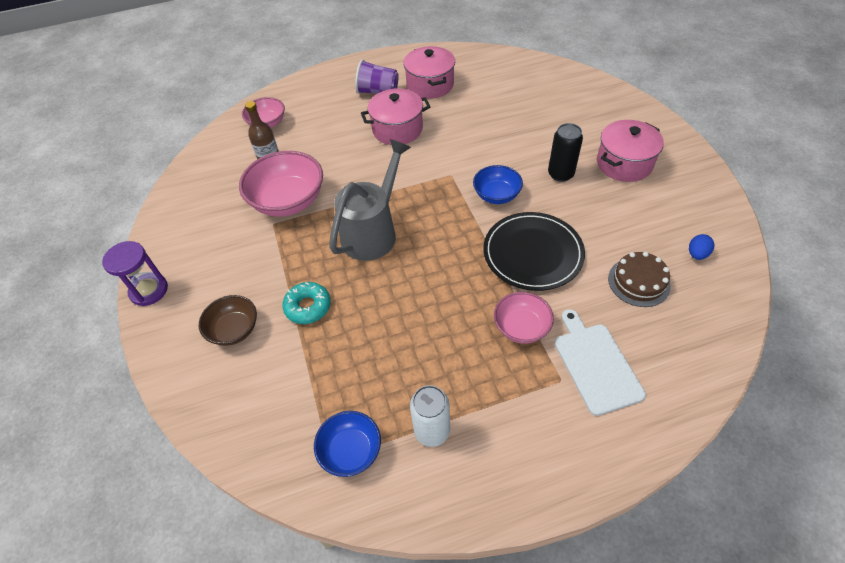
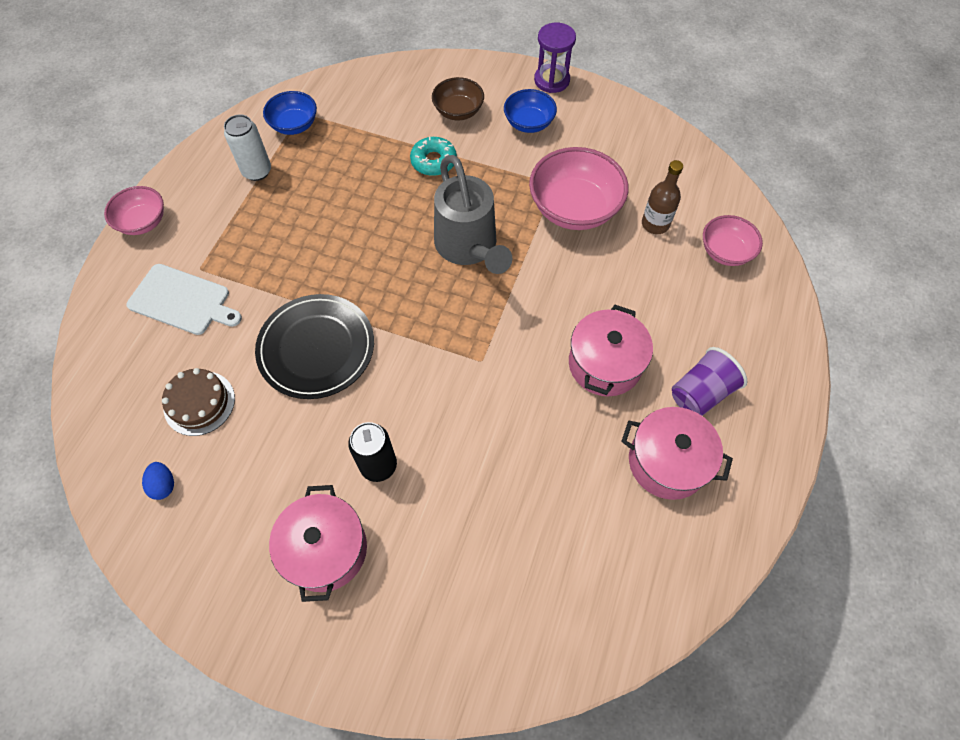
camera: 125 degrees right, 10 degrees up
(496, 195) = (412, 378): blue bowl -> blue bowl (528, 123)
(521, 327) = (263, 279): pink bowl -> pink bowl (143, 222)

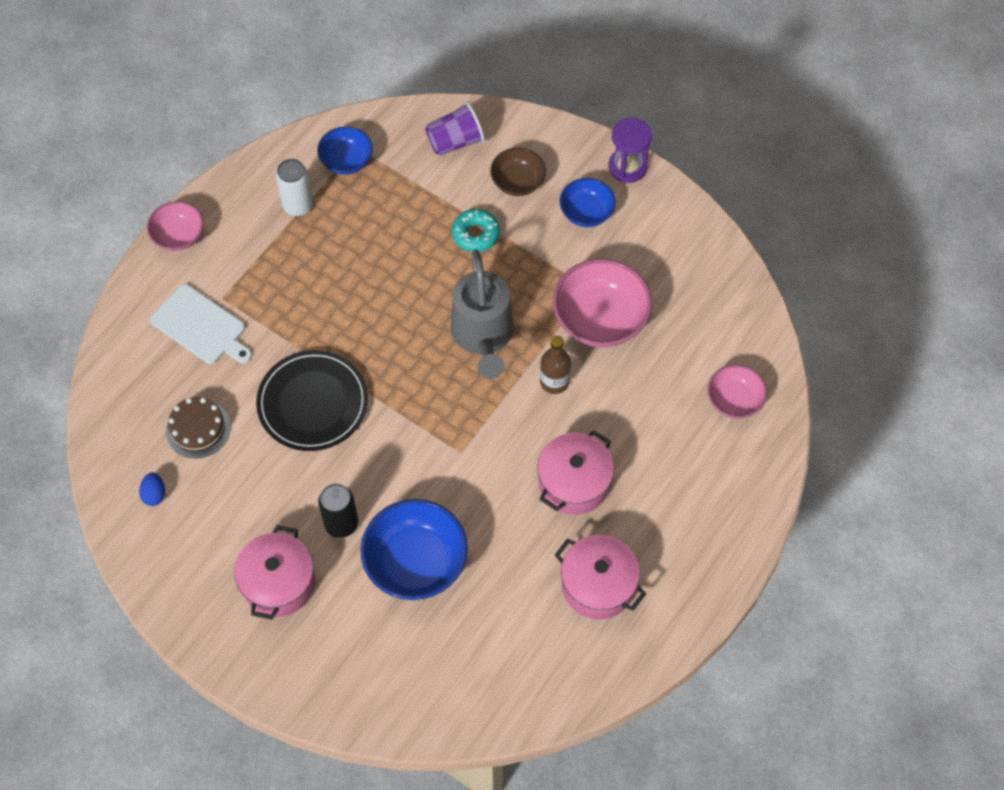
camera: 15 degrees right, 0 degrees up
(470, 487) = (415, 562): none -> blue bowl
(655, 224) = (675, 355): brown bottle -> brown bottle (554, 381)
(700, 393) = (653, 532): purple cup -> purple cup (455, 142)

